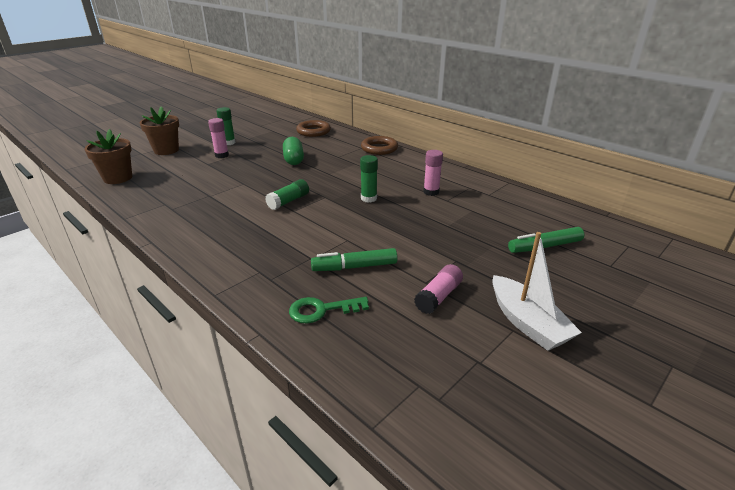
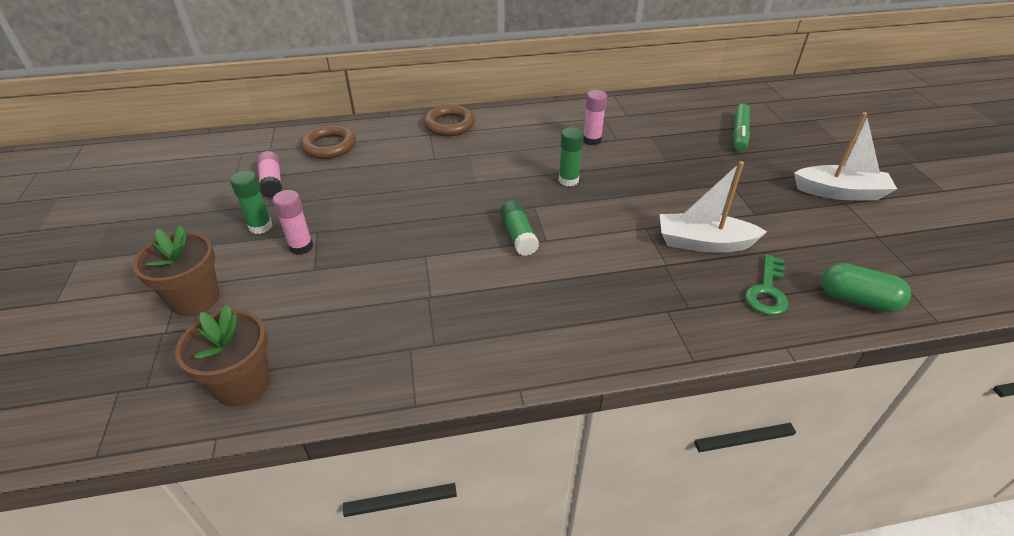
camera: 55 degrees left, 10 degrees up
(293, 160) = (401, 192): green capsule -> green capsule (857, 300)
(355, 267) = (703, 243): green marker -> white boat
(438, 297) = (782, 217): pink glue stick -> pink glue stick (272, 182)

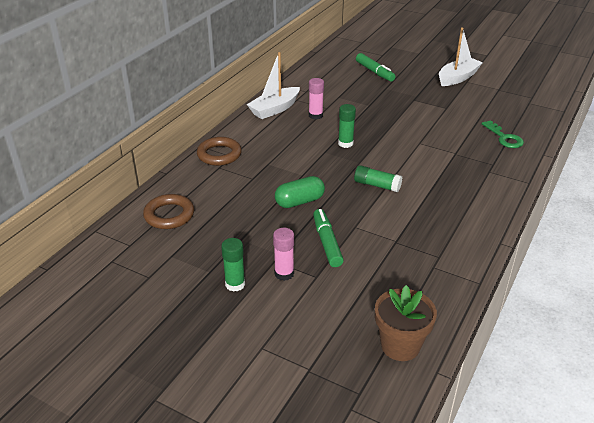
camera: 50 degrees left, 5 degrees down
(195, 299) = (287, 343): brown flower pot -> none
(272, 182) = (181, 259): pink glue stick -> none
(377, 250) = (327, 243): none -> green marker
(703, 243) = (451, 134): white boat -> white boat (274, 109)
(857, 300) = (533, 120): green capsule -> green capsule (299, 201)

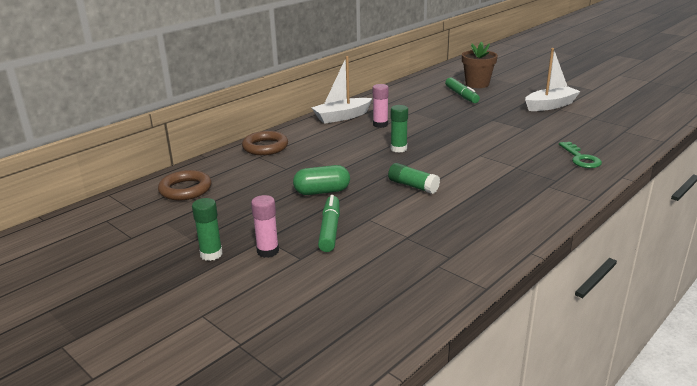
camera: 15 degrees right, 10 degrees down
(400, 345) = (357, 336): brown flower pot -> brown flower pot (477, 84)

